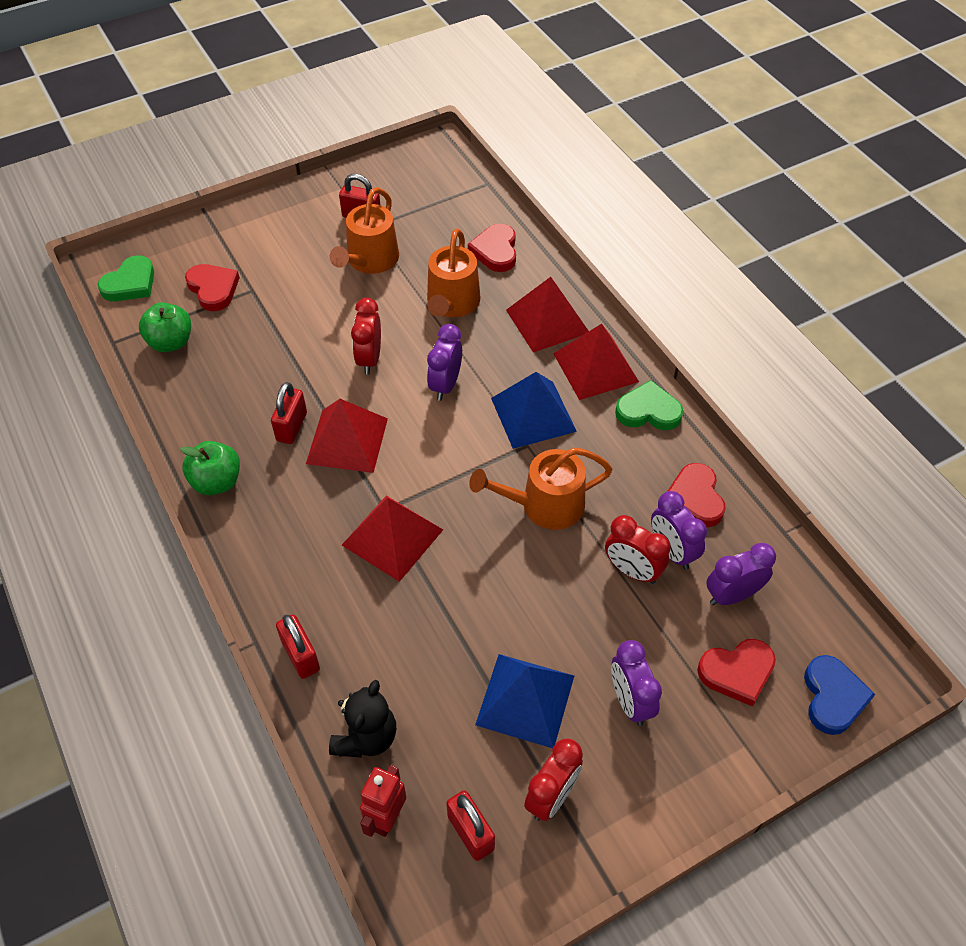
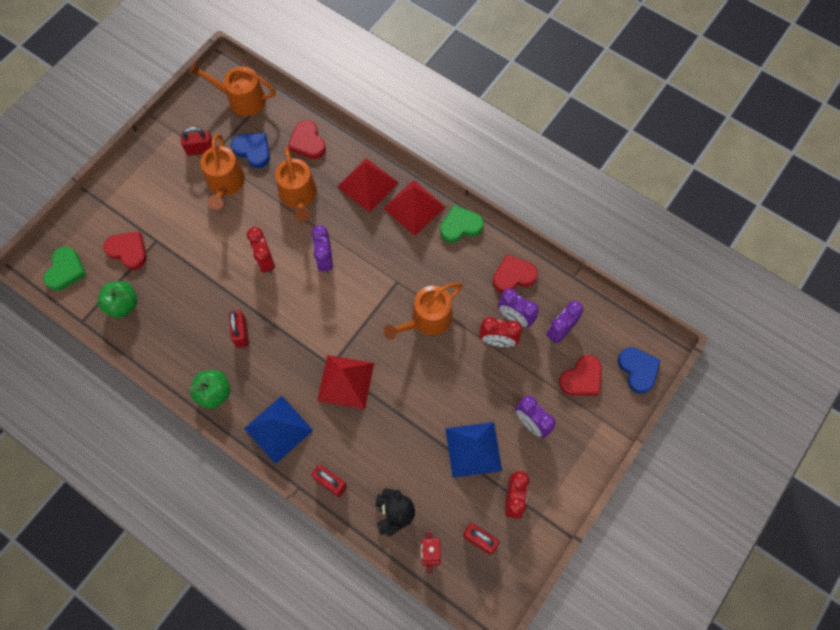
camera: 25 degrees left, 15 degrees up
(347, 440) = (282, 327): red pyramid -> none
(423, 237) = (253, 150): none -> blue heart
(440, 182) = (242, 99): none -> orange watering can
(533, 414) = (391, 258): blue pyramid -> blue pyramid (278, 429)
(695, 498) = (513, 276): red heart -> red heart turned 105 degrees clockwise

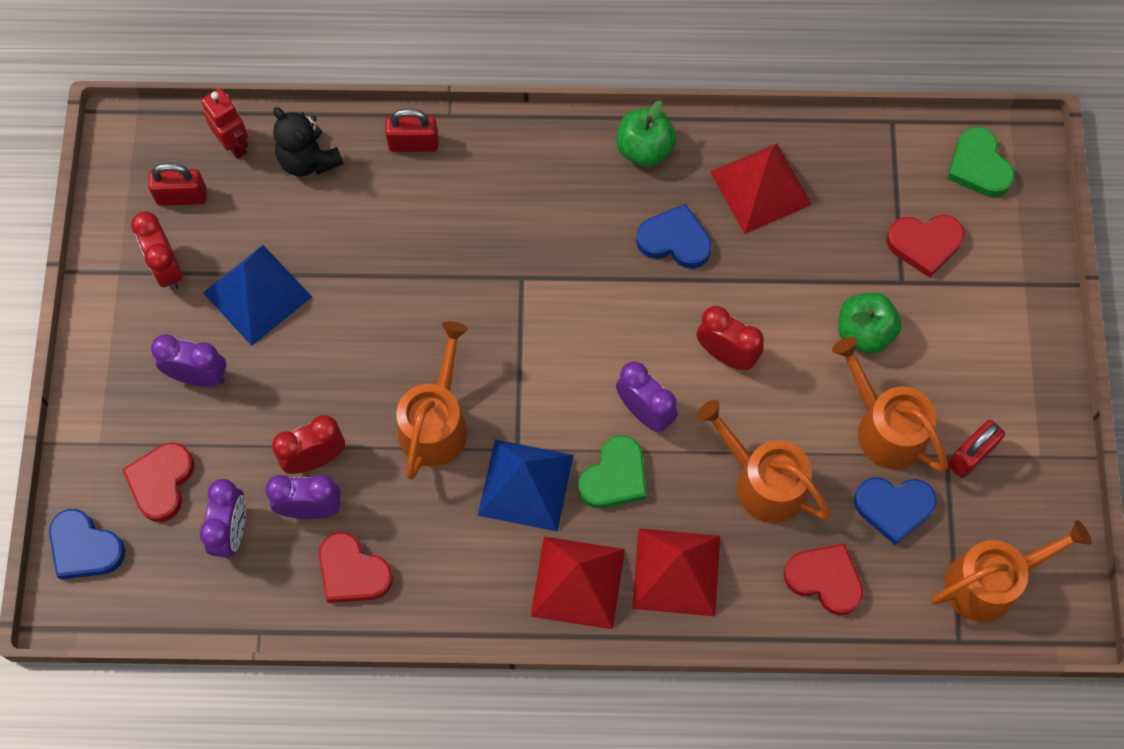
camera: 145 degrees right, 0 degrees up
(123, 304) = (861, 174): green apple -> green apple (864, 332)
(241, 333) = (674, 240): red padlock -> blue heart
(278, 429) = (527, 160): blue pyramid -> blue pyramid (526, 485)
(346, 381) = (486, 270): red pyramid -> red pyramid (760, 188)
(460, 226) = (485, 599): green heart -> green heart (614, 477)
(513, 276) = (352, 572): red heart -> red heart turned 90 degrees clockwise

